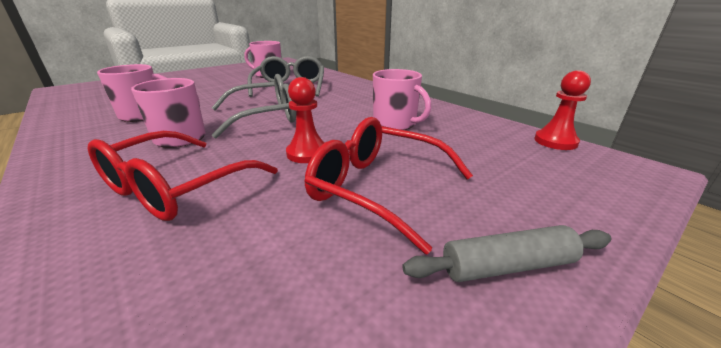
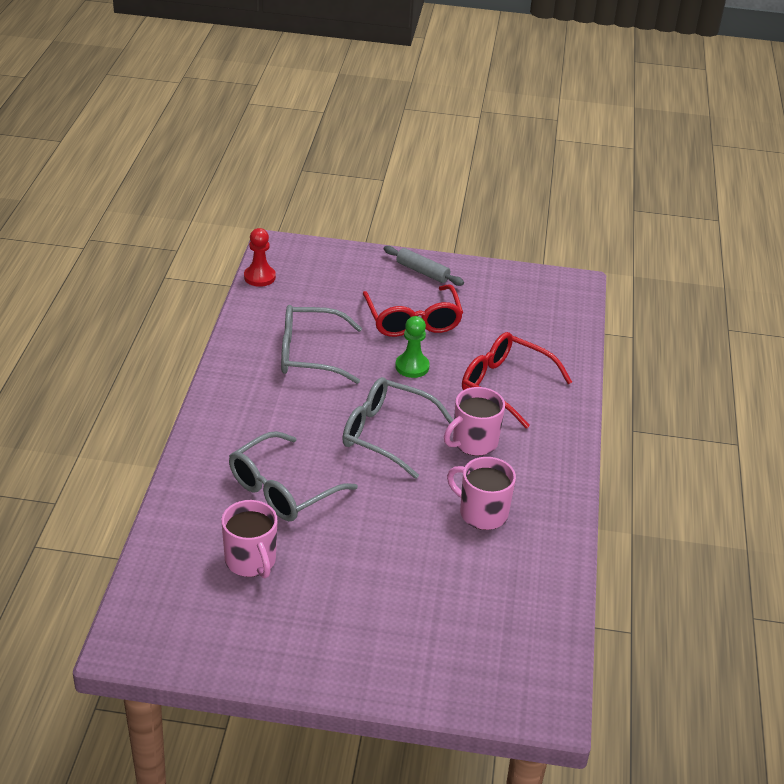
camera: 135 degrees left, 10 degrees up
(177, 187) = (505, 386): red glasses -> red glasses turned 135 degrees counterclockwise
(307, 153) = (412, 367): red pawn -> green pawn
(395, 124) = (310, 354): pink mug -> grey glasses

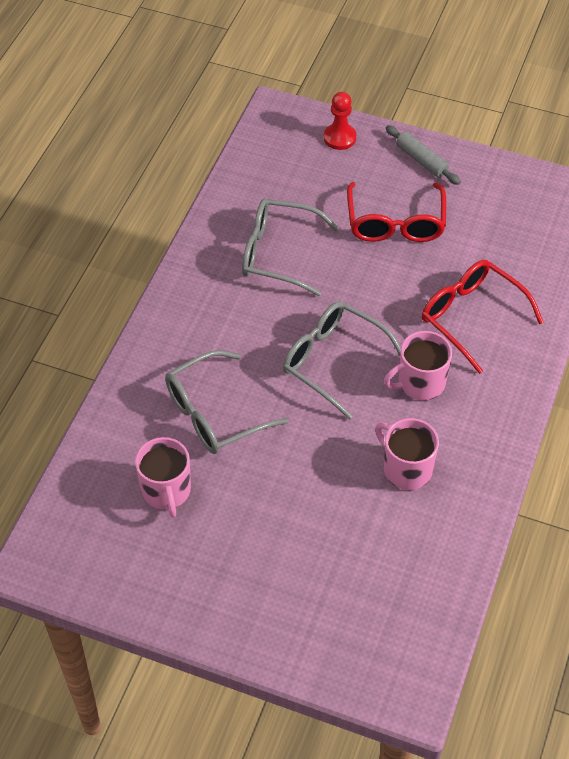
camera: 15 degrees right, 15 degrees up
(259, 277) = (249, 149): red pawn -> red pawn (339, 138)
(412, 367) = (380, 281): green pawn -> none

